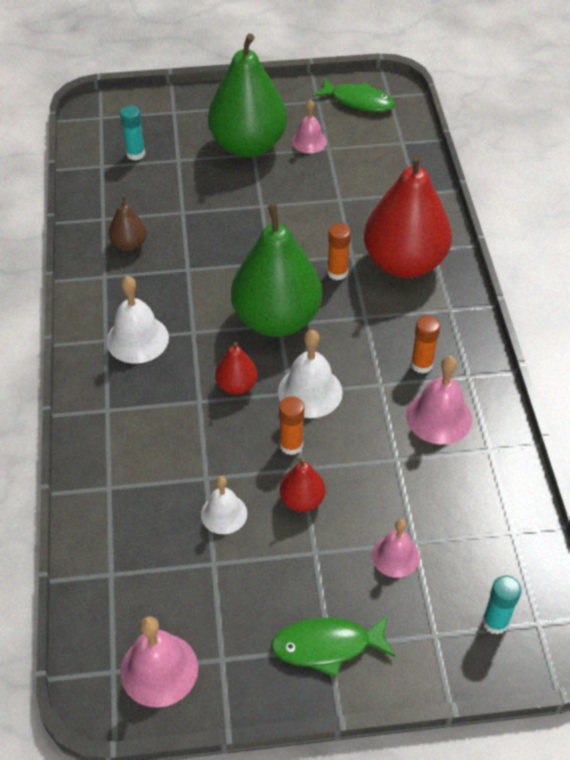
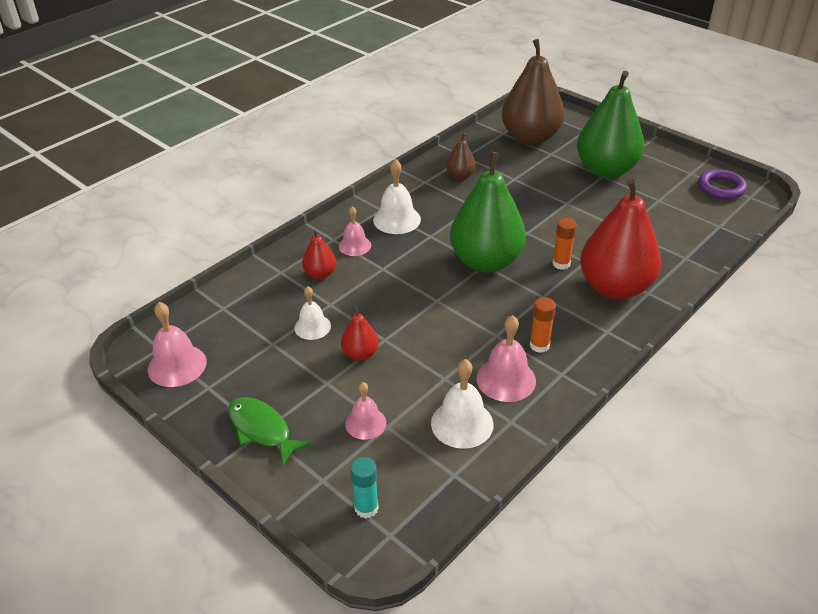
camera: 50 degrees right, 10 degrees down
(135, 154) = (530, 138): turquoise glue stick -> brown pear
(236, 386) = (413, 276): red pear -> red pear (320, 274)
(291, 445) = (397, 324): orange glue stick -> none
(309, 141) = (650, 189): pink bell -> pink bell (354, 245)
(310, 391) = (448, 308): white bell -> white bell (462, 423)
(358, 101) = (721, 188): green fish -> purple ring

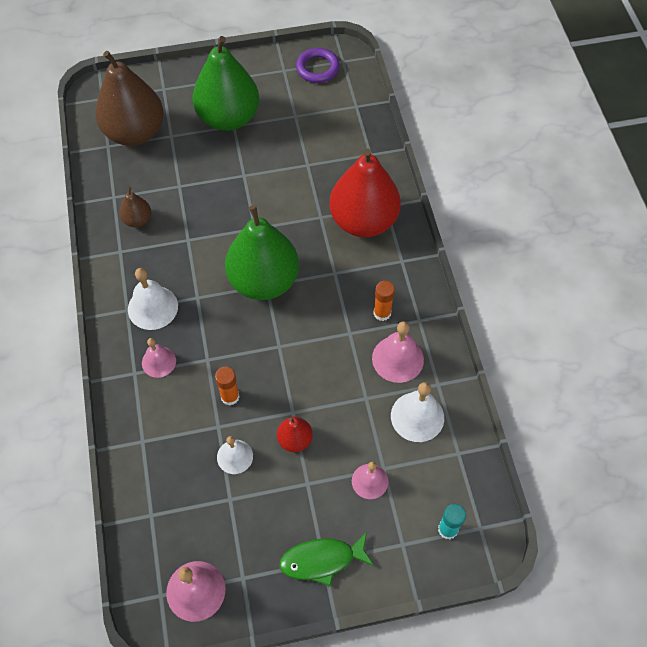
camera: 55 degrees left, 20 degrees up
(320, 274) = (173, 411): red pear -> none
(561, 264) = (310, 234): orange glue stick -> orange glue stick (230, 396)

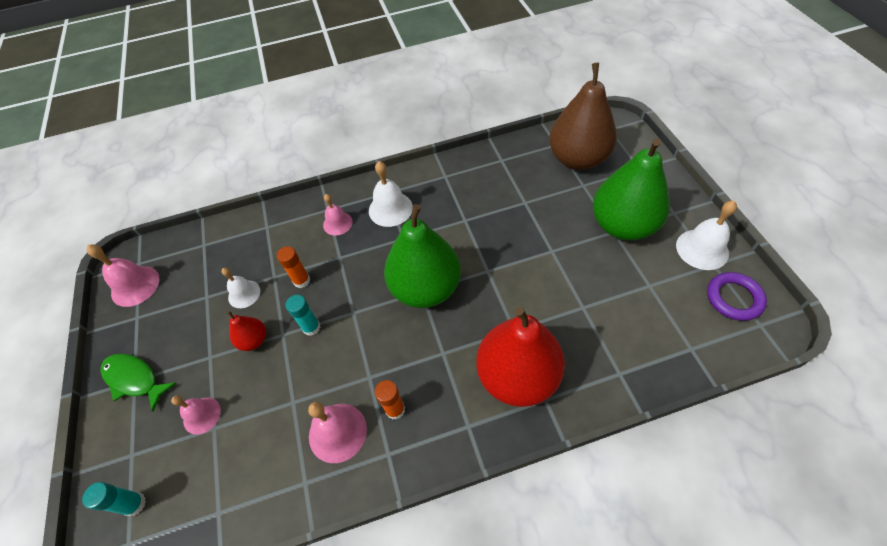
camera: 90 degrees right, 5 degrees down
(138, 220) = (479, 181): brown pear -> none
(289, 384) = (311, 327): none -> turquoise glue stick
(322, 560) = (135, 379): green fish -> green fish turned 45 degrees counterclockwise
(417, 416) = (266, 460): white bell -> white bell (702, 249)

